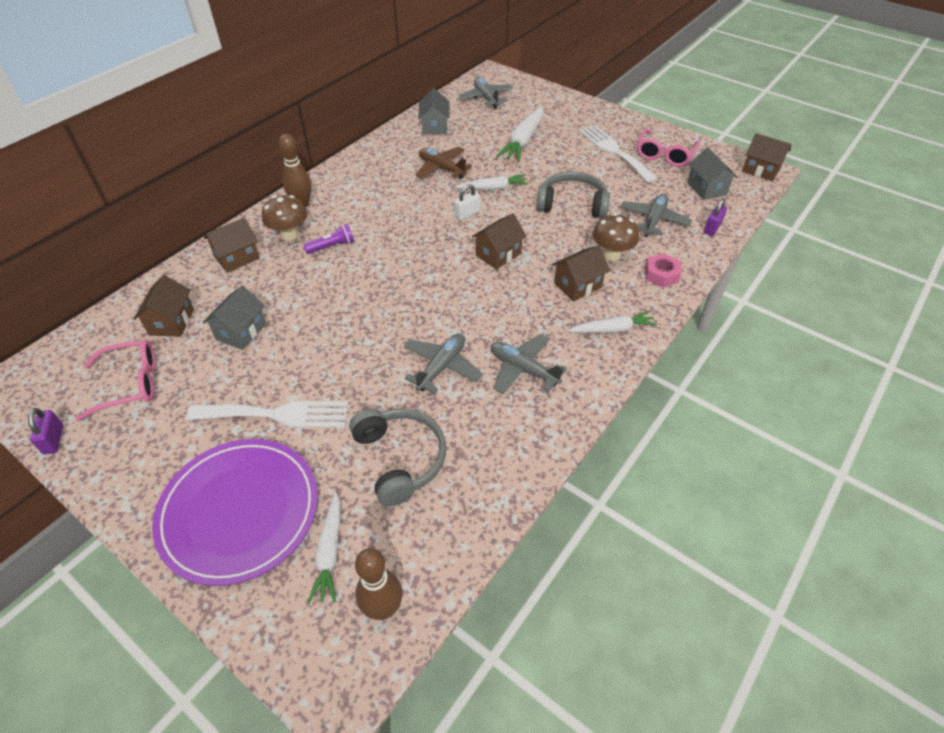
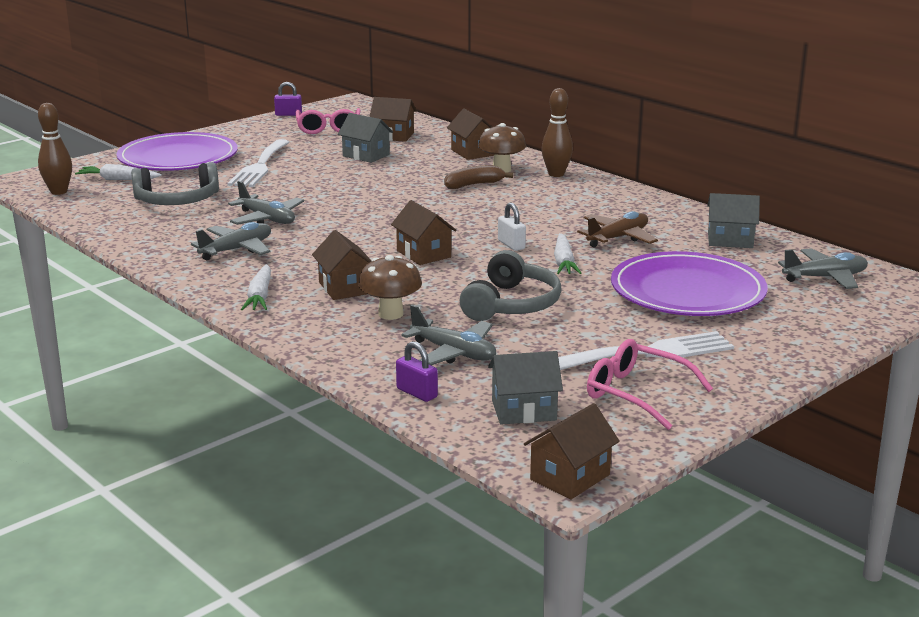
camera: 100 degrees right, 25 degrees down
(332, 246) = (474, 185): purple flashlight -> brown banana
(523, 141) = (687, 291): white carrot -> purple plate
(661, 275) = (334, 338): pink nut -> none

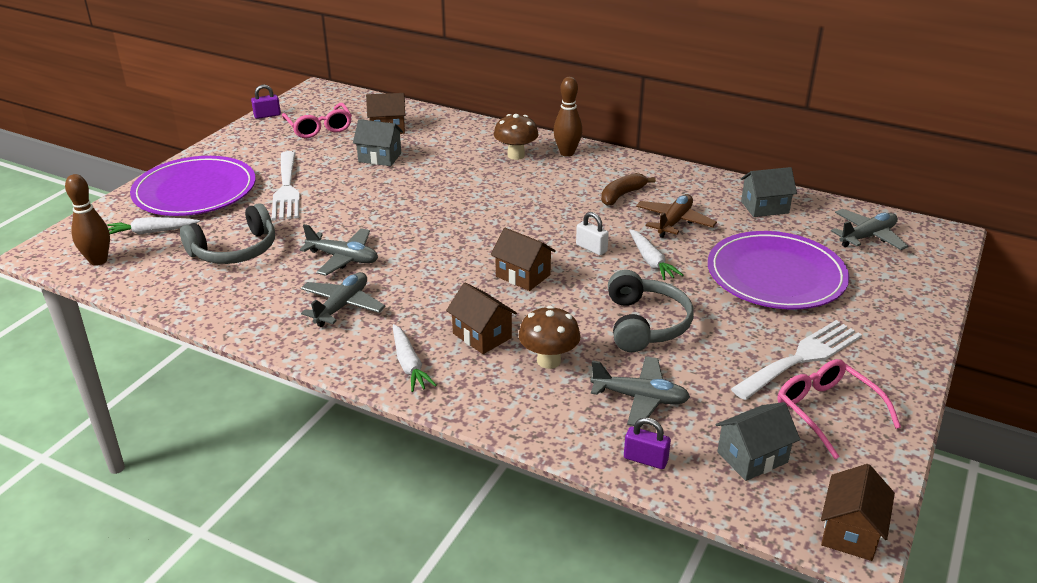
camera: 20 degrees left, 10 degrees up
(472, 152) = (475, 138): brown house -> none
(474, 185) = (505, 178): brown banana -> brown banana (622, 195)
(636, 393) = (826, 411): pink glasses -> pink glasses turned 45 degrees clockwise

